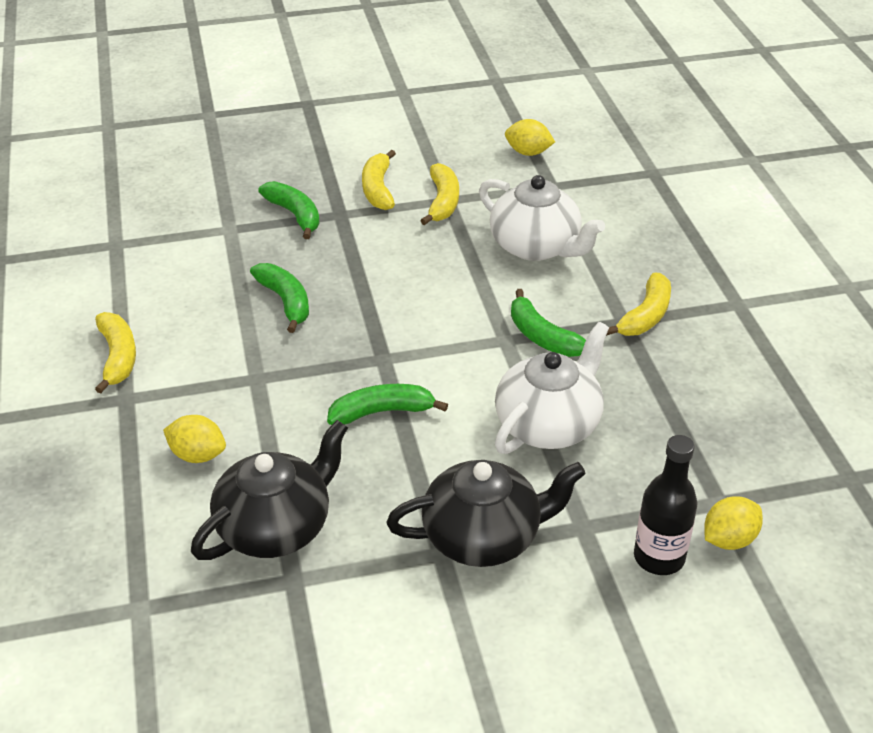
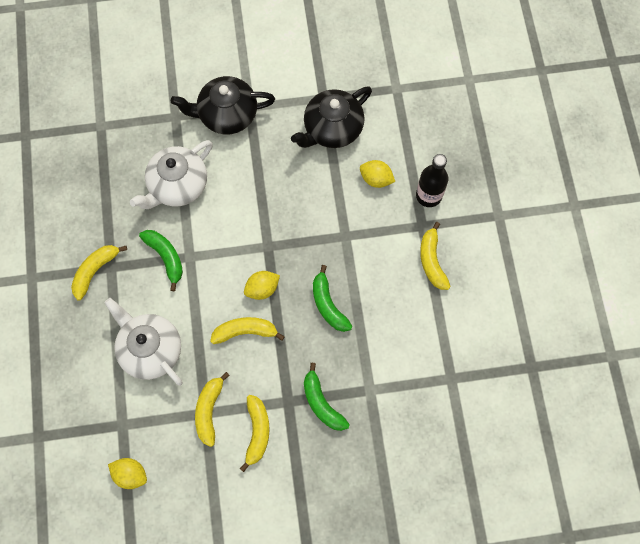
camera: 175 degrees left, 30 degrees up
(382, 412) = (271, 202): green banana -> none
(406, 269) = (245, 331): none -> yellow banana
(659, 557) = (142, 96): black bottle -> black bottle (428, 195)
(729, 539) = (104, 103): yellow lemon -> yellow lemon (262, 289)

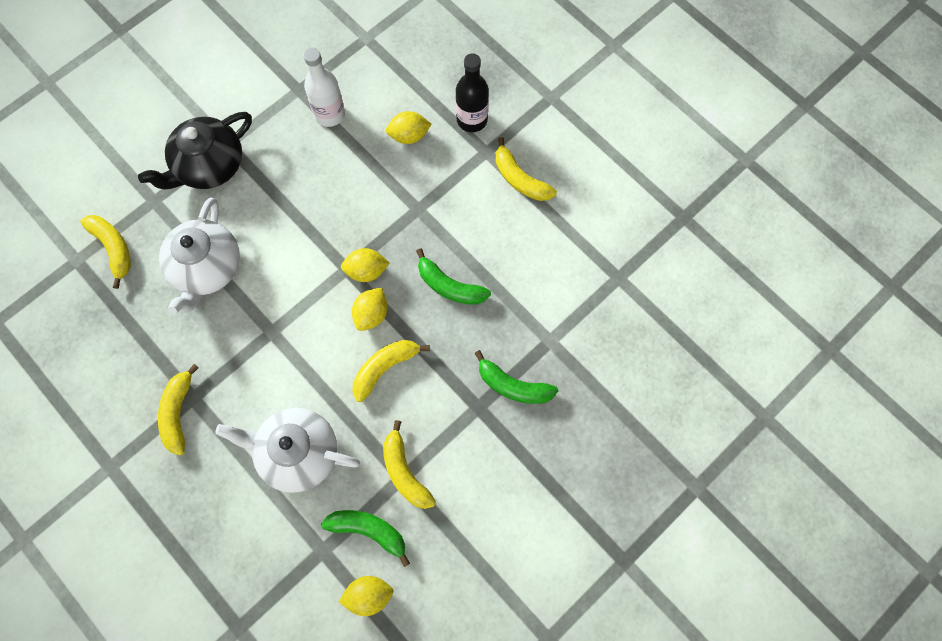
camera: 35 degrees left, 0 degrees up
(166, 257) = (246, 348): green banana -> green banana (369, 531)
(257, 432) = (469, 459): yellow banana -> yellow banana (113, 248)
(280, 256) = (366, 271): none -> yellow lemon
(332, 129) = (329, 114): black teapot -> white bottle

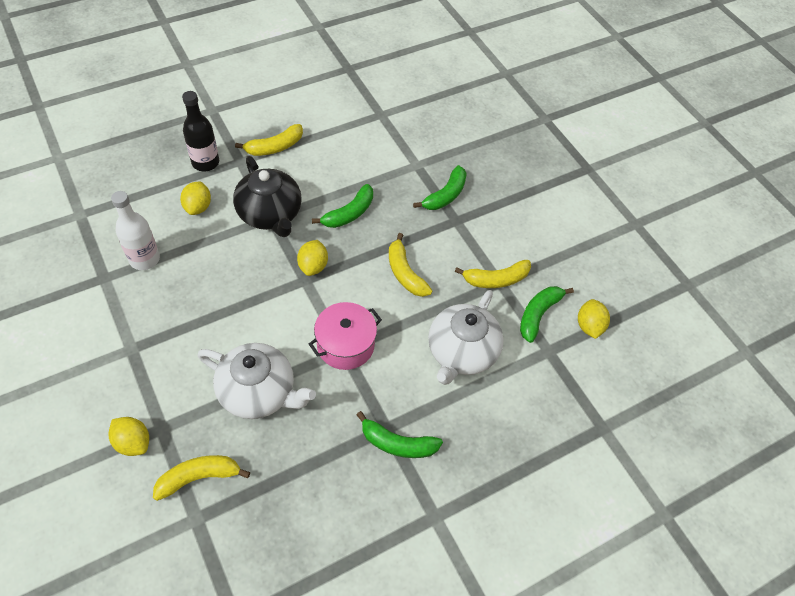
camera: 80 degrees left, 15 degrees down
(178, 413) = (397, 443): yellow banana -> green banana
(209, 166) = (147, 370): black teapot -> black teapot (270, 214)
(277, 332) = (345, 345): none -> pink pot
(371, 314) = (354, 271): yellow lemon -> yellow lemon (133, 442)

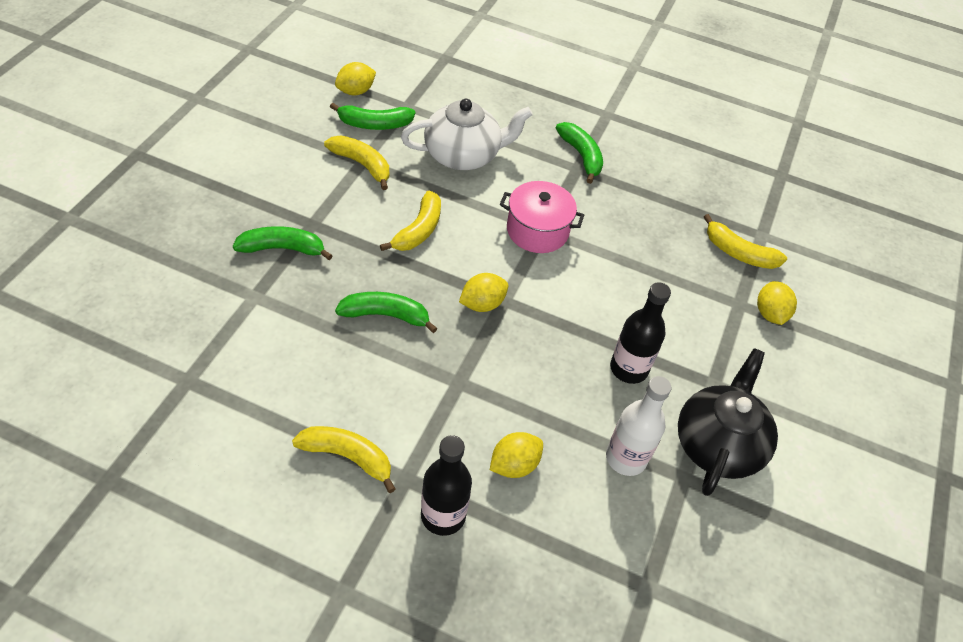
camera: 130 degrees left, 5 degrees down
(191, 308) = (628, 369): none -> black bottle
(259, 392) = (640, 261): white teapot -> none
(270, 214) = (455, 386): black teapot -> black teapot (718, 444)

